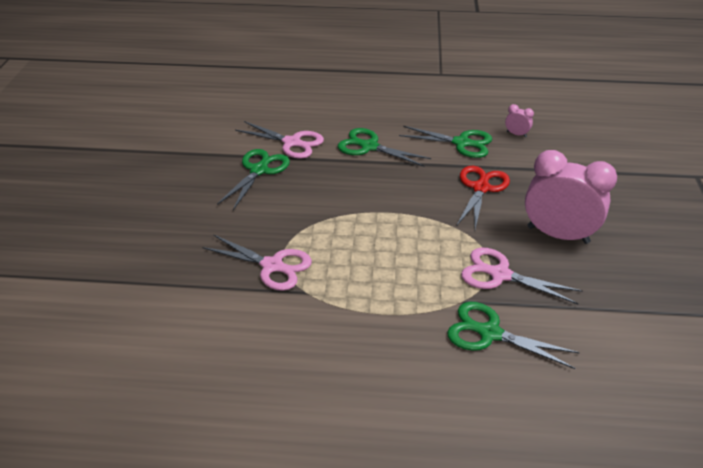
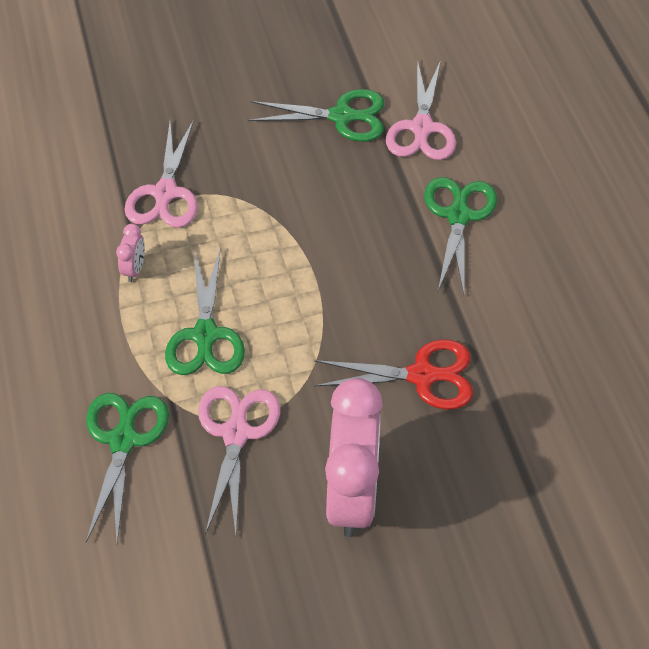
camera: 70 degrees right, 15 degrees up
(461, 143) = (531, 327): green scissors -> green scissors (205, 335)
(516, 134) = (600, 398): pink clock -> pink clock (134, 269)

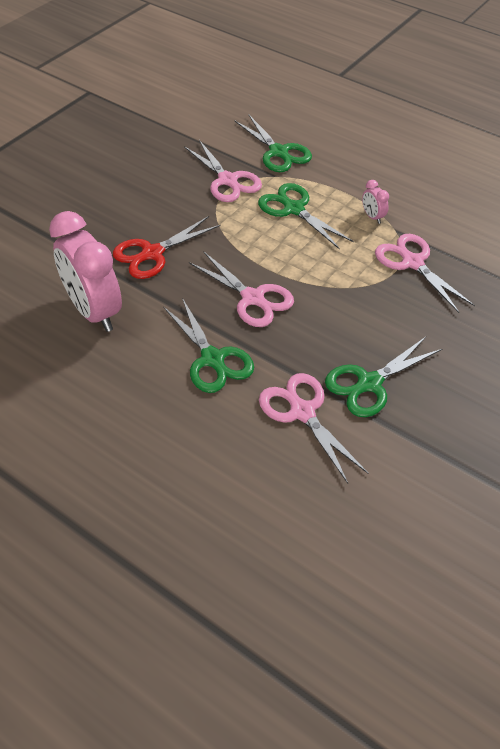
camera: 140 degrees right, 5 degrees down
(352, 494) = (143, 187): pink clock -> pink clock (94, 311)
(363, 253) = (252, 298): none -> pink scissors

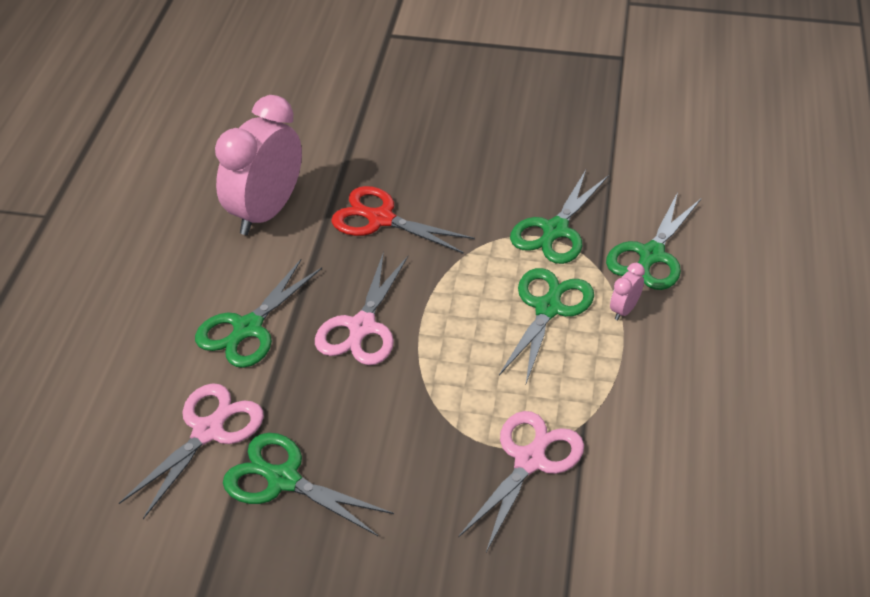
camera: 65 degrees right, 5 degrees down
(227, 180) = (555, 230): pink scissors -> green scissors
(372, 217) = (593, 390): pink clock -> pink clock (624, 310)

